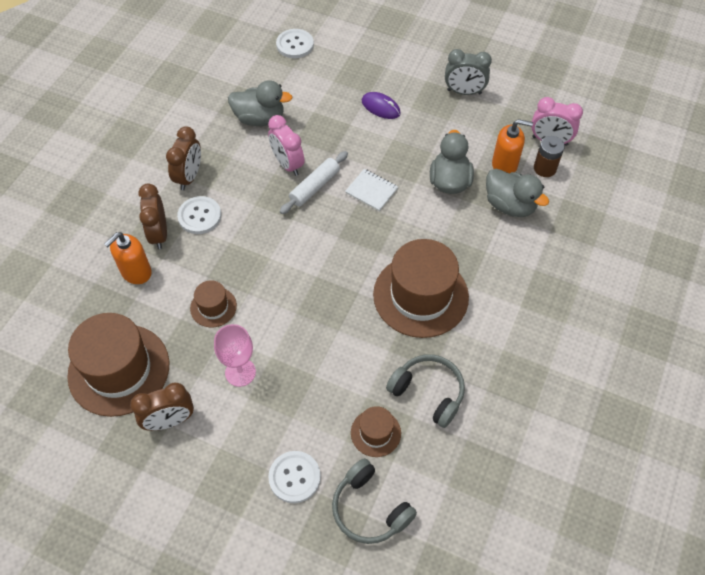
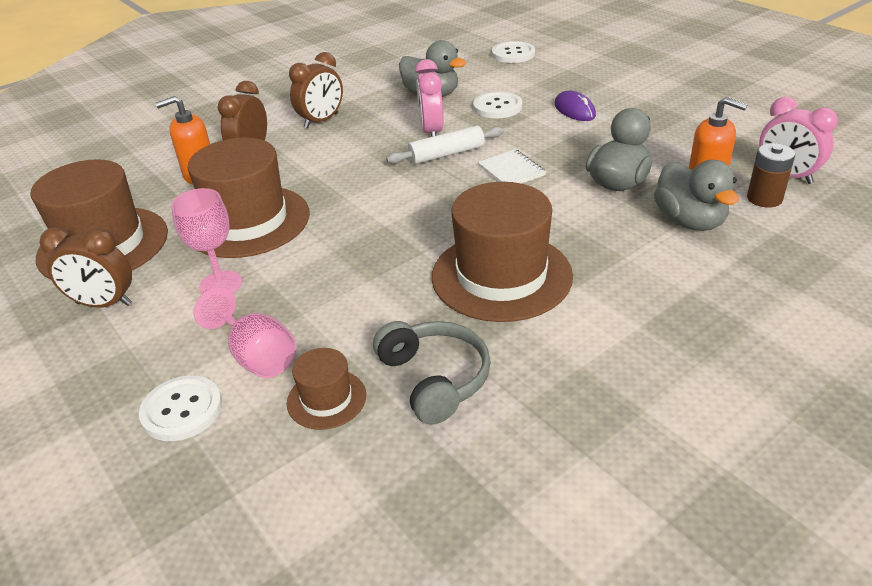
camera: 30 degrees right, 20 degrees down
(199, 216) = (303, 150): white button -> white button (497, 107)
(213, 307) = (248, 221): brown hat -> brown hat, size x2.08
(310, 420) = (257, 356): none -> pink goblet
(370, 508) = (243, 486): grey headphones -> none
(464, 92) = (689, 116): grey clock -> none

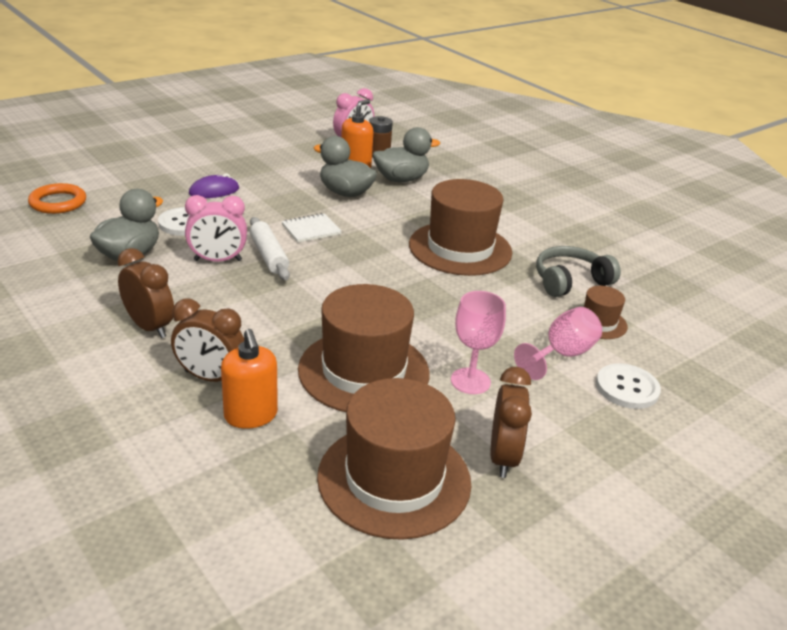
camera: 95 degrees left, 5 degrees down
(513, 54) = (58, 202): white button -> orange ring

